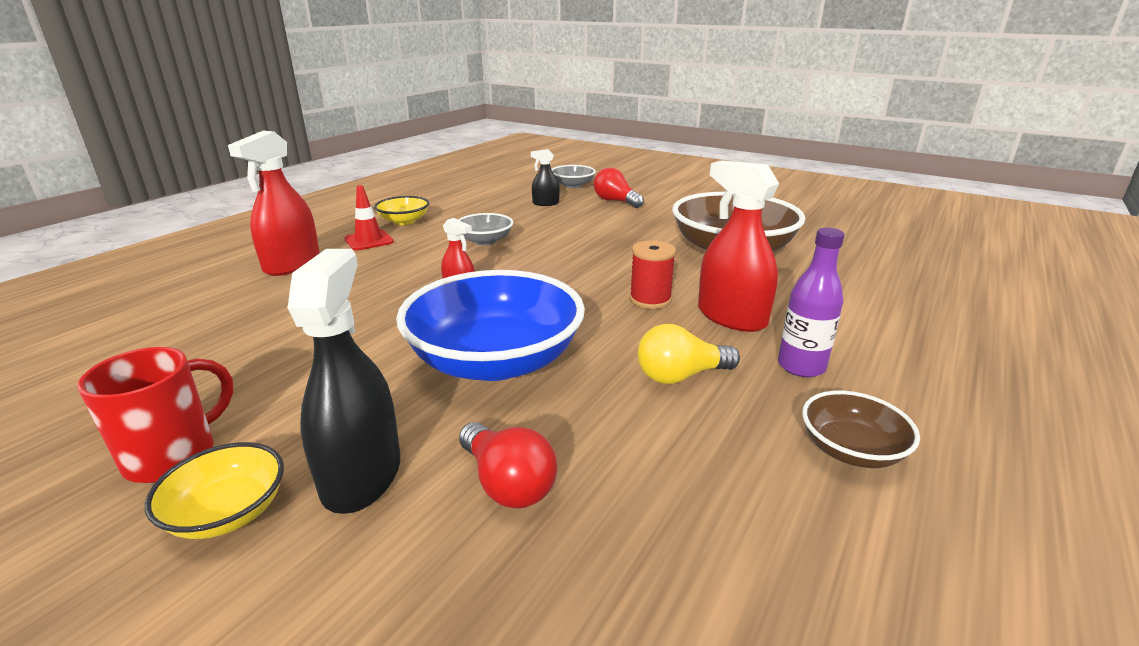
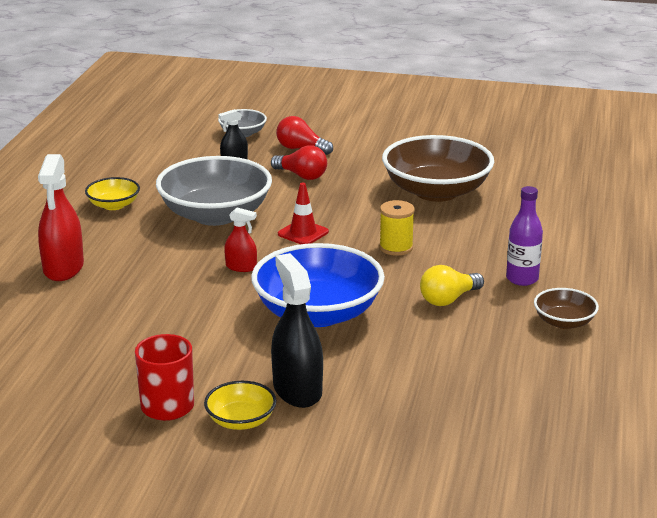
camera: 20 degrees left, 0 degrees up
(369, 240) = (104, 232): red traffic cone -> red traffic cone (303, 233)
(485, 241) = (215, 215): grey bowl -> grey bowl, size x2.08
(507, 483) = (385, 376): red light bulb -> red light bulb (302, 176)
(650, 300) = (396, 248): red spool -> yellow spool
(731, 317) = (462, 251): red spray bottle -> none

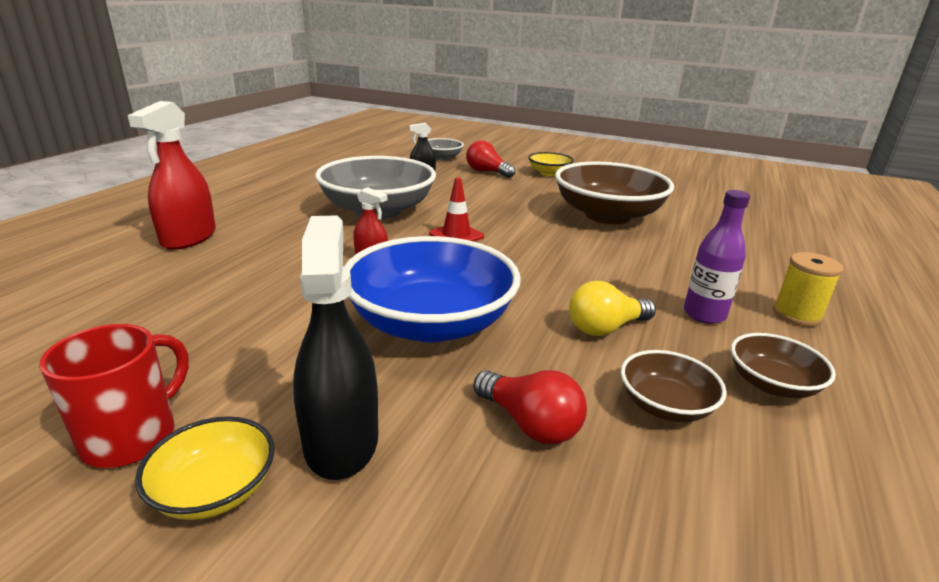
camera: 10 degrees right, 0 degrees up
(113, 205) = (289, 193): yellow bowl -> yellow bowl (549, 173)
(302, 176) = (478, 190): red light bulb -> red light bulb (530, 424)
(396, 248) = (552, 261): yellow spool -> yellow spool (797, 315)
(493, 344) = (665, 405): none -> brown bowl

